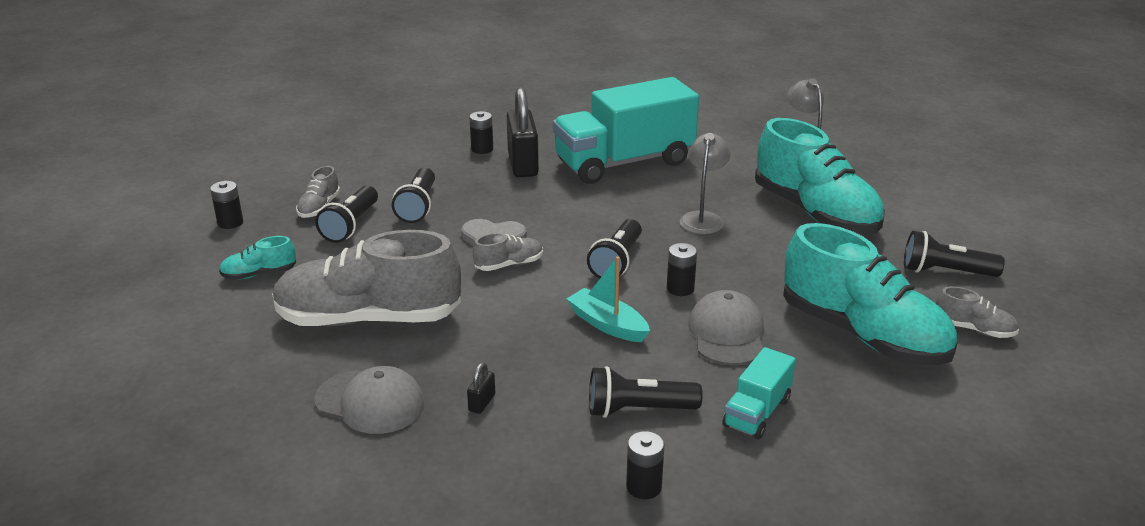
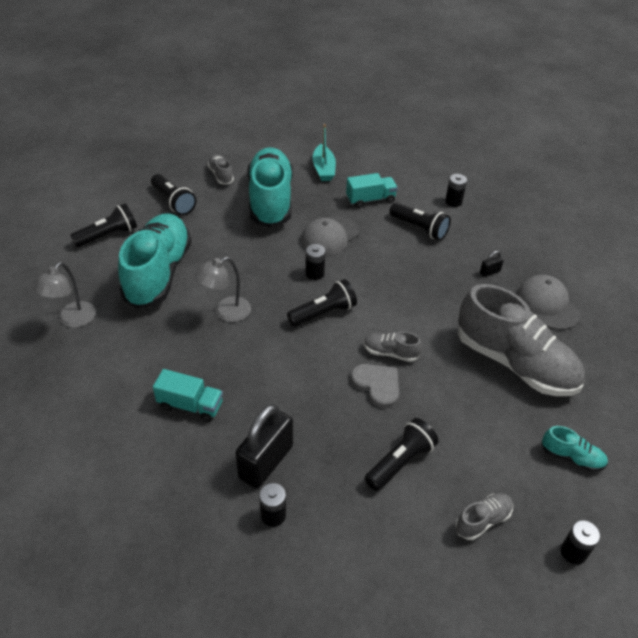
camera: 140 degrees left, 15 degrees up
(351, 225) = (470, 473): black flashlight -> black flashlight (108, 235)
(608, 325) = (381, 276): turquoise boat -> turquoise boat (323, 169)
(624, 162) = (190, 405): turquoise truck -> turquoise truck, size x0.47

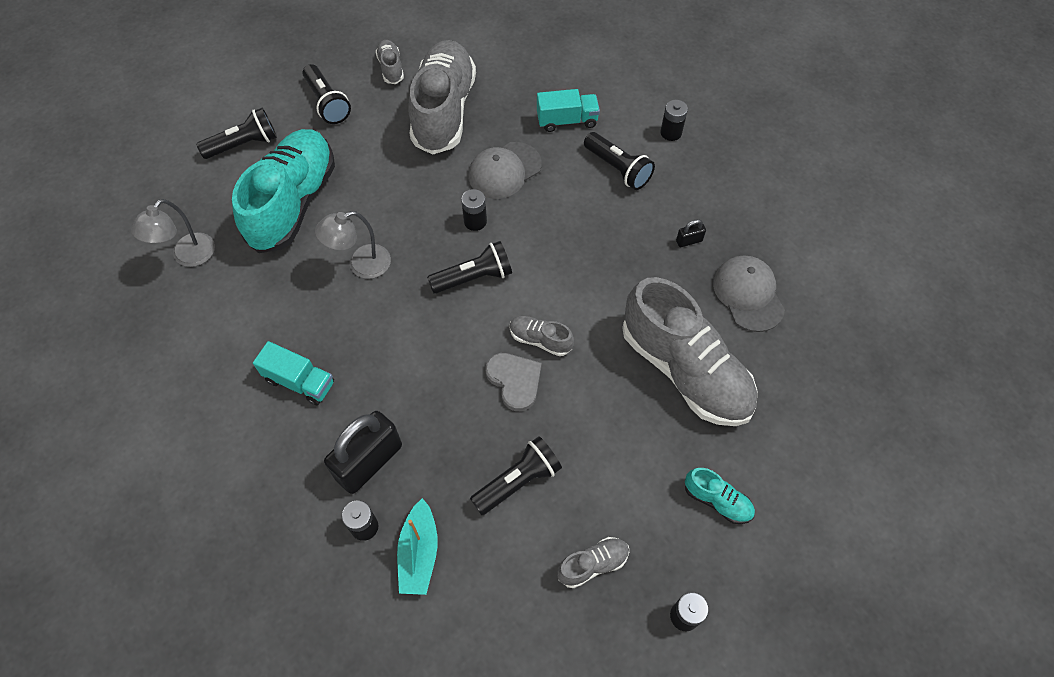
camera: 10 degrees right, 15 degrees up
(270, 200) = (444, 111): turquoise shoe -> grey shoe
(323, 169) = (519, 69): turquoise boat -> turquoise boat (419, 553)

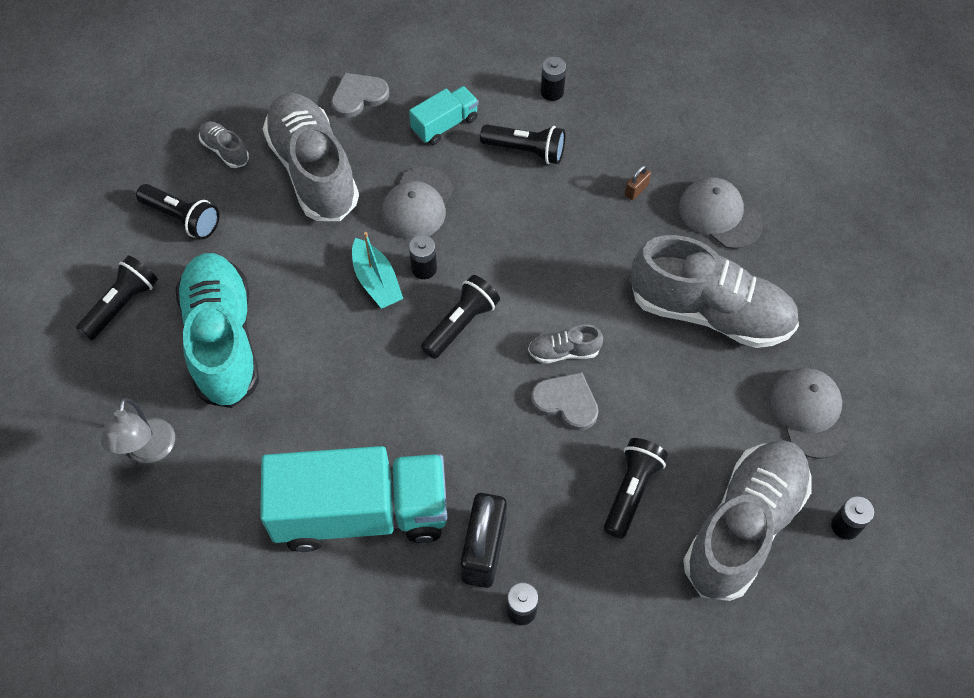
camera: 30 degrees left, 0 degrees up
(300, 382) = (361, 512): turquoise truck -> turquoise truck, size x2.14
(361, 265) = (340, 368): grey lamp -> none
(419, 553) = (587, 604): turquoise boat -> turquoise boat (376, 281)
(515, 71) = (358, 96): none -> grey heart
(592, 564) = (743, 526): grey shoe -> grey shoe, size x2.35
(689, 241) = (636, 190): black padlock -> brown padlock
(717, 500) = (809, 413): turquoise shoe -> grey cap

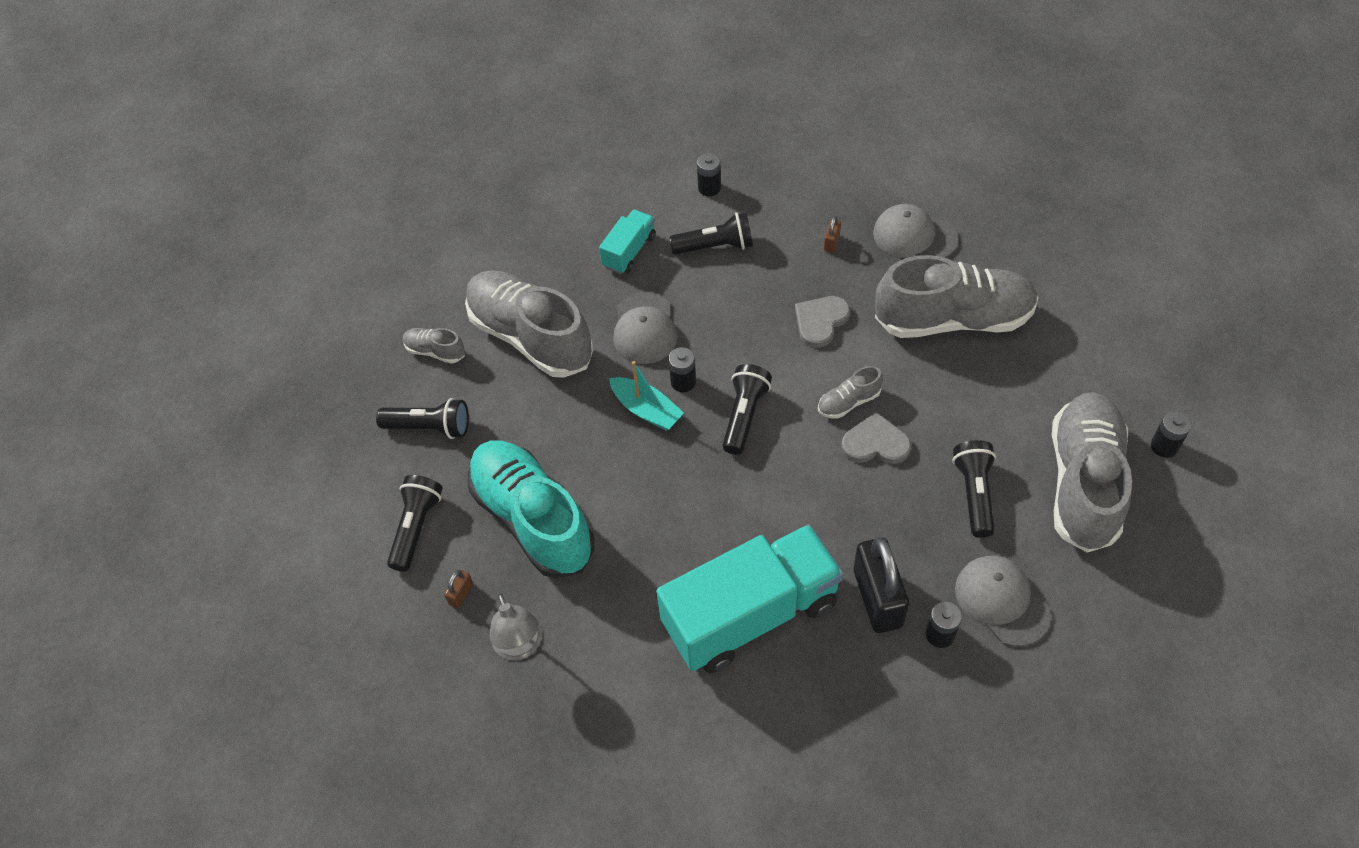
camera: 20 degrees left, 5 degrees down
(126, 381) = (461, 594): none -> brown padlock
(358, 96) = (535, 256): grey heart -> grey heart (820, 321)
(809, 413) = (1082, 368): grey cap -> grey cap (1001, 601)

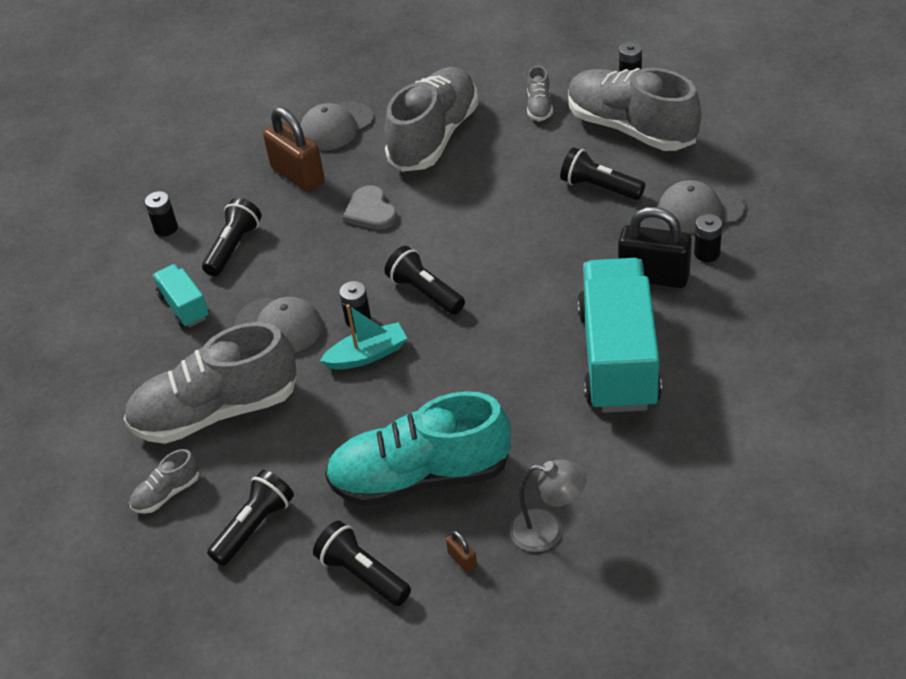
camera: 60 degrees left, 10 degrees down
(831, 243) = (298, 175): brown padlock -> brown padlock, size x2.38
(848, 402) = (463, 224): grey shoe -> grey shoe (539, 106)
(875, 443) = (513, 224): grey heart -> none

